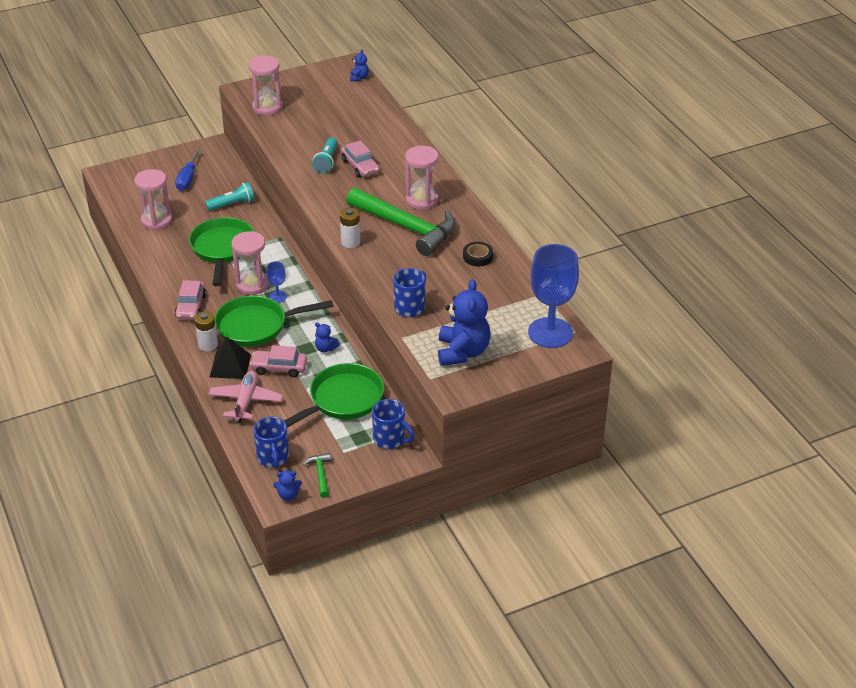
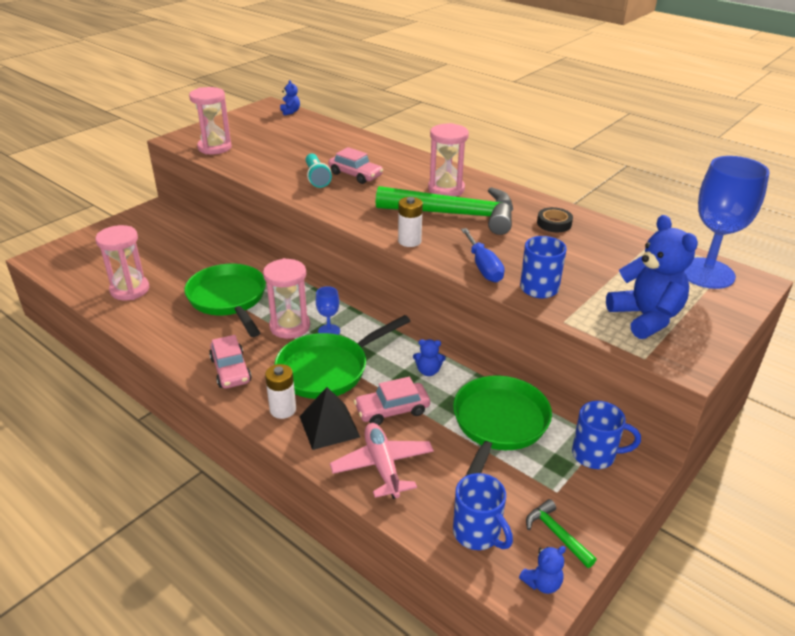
camera: 25 degrees left, 5 degrees down
(187, 179) = (143, 243): blue screwdriver -> blue screwdriver (483, 267)
(232, 204) = (210, 254): turquoise flashlight -> none

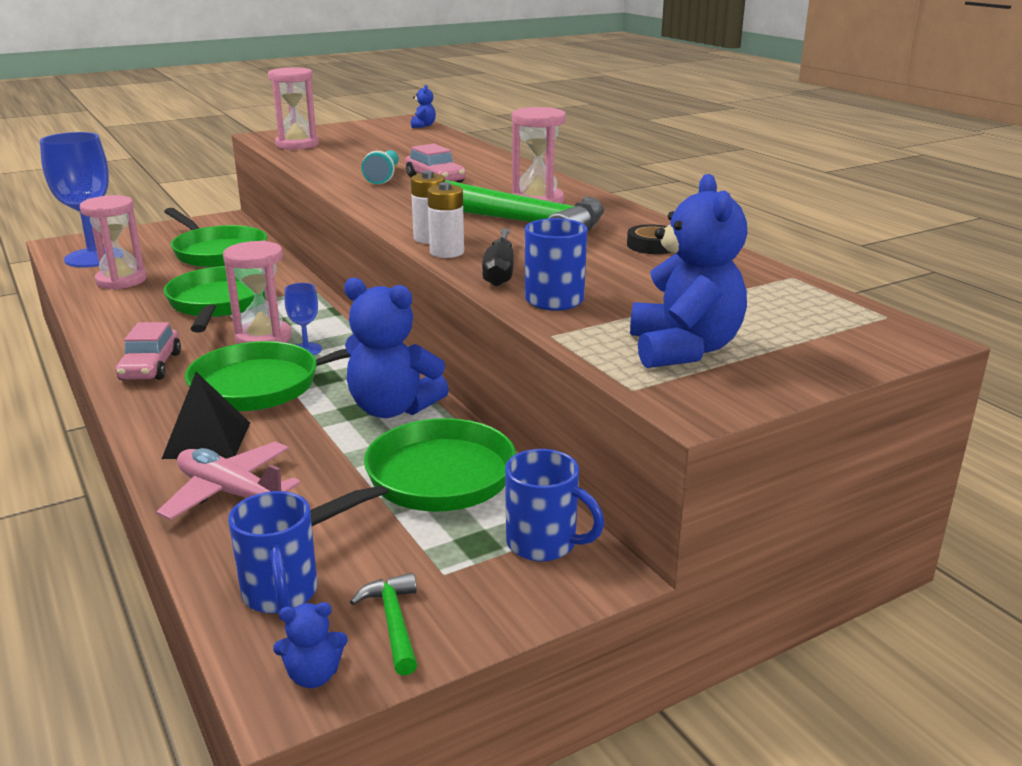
camera: 20 degrees right, 10 degrees down
(180, 247) = (217, 252): none -> green pan
(283, 409) = (169, 413): white battery -> white battery (447, 252)
(382, 466) = (230, 493): pink plane -> pink plane turned 60 degrees counterclockwise
(392, 410) = (303, 439): pink car -> none
(428, 371) = (392, 409): blue teddy bear -> blue teddy bear, size x2.19
(483, 267) = (500, 272): blue screwdriver -> black screwdriver
(706, 273) = (840, 319): blue goblet -> blue goblet (94, 258)

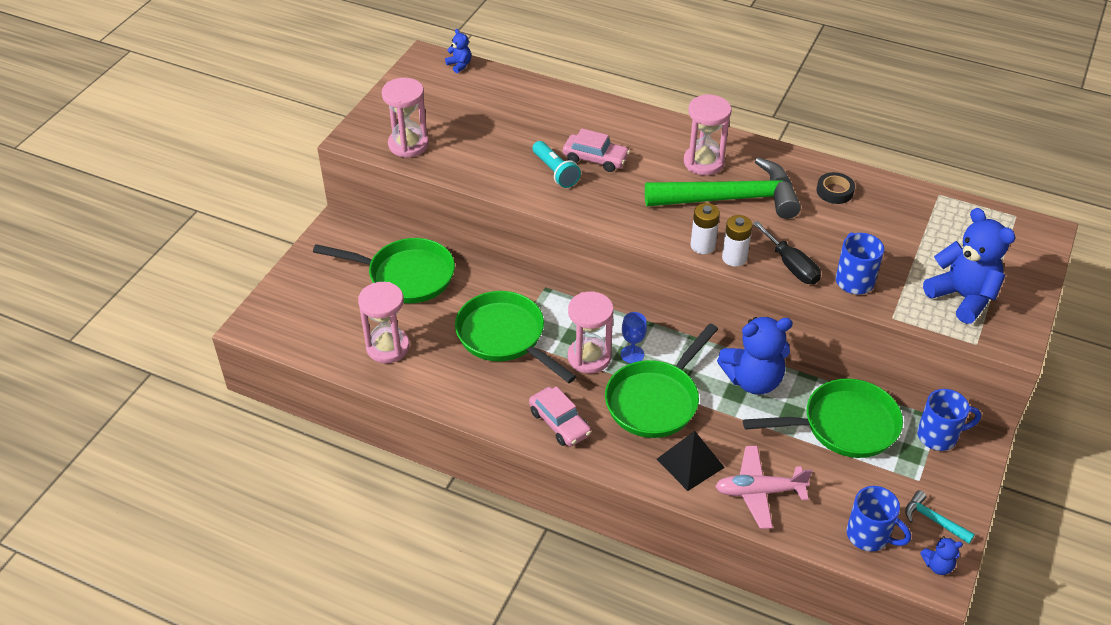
camera: 35 degrees left, 20 degrees up
(94, 258) = (315, 330): blue goblet -> none
(313, 675) = (937, 565): blue teddy bear -> blue teddy bear turned 45 degrees clockwise
(394, 622) = (933, 520): green hammer -> turquoise hammer
(431, 482) = (843, 425): green pan -> green pan turned 75 degrees clockwise

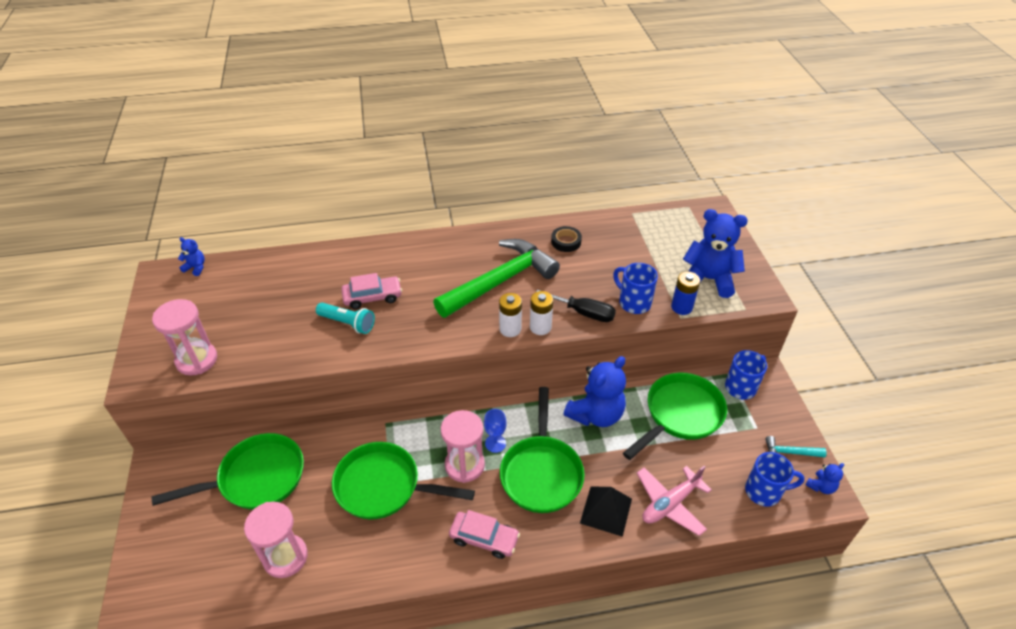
camera: 35 degrees left, 0 degrees up
(703, 162) = (458, 262): pink hourglass -> none
(903, 309) = (681, 307): none -> blue battery

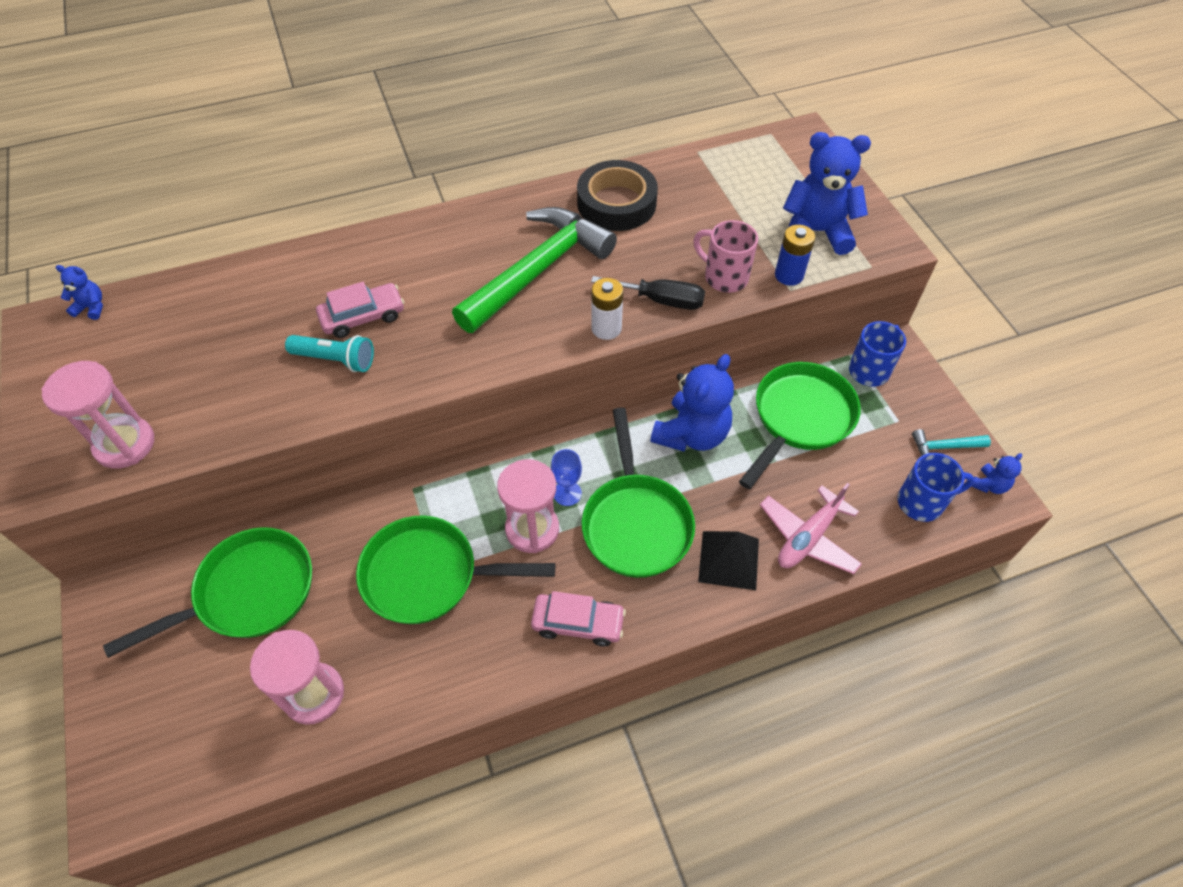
camera: 10 degrees left, 10 degrees up
(510, 329) = (565, 337): white battery -> none
(566, 242) = (616, 203): black tape -> black tape, size x1.91
(633, 302) = (724, 277): blue mug -> pink mug

